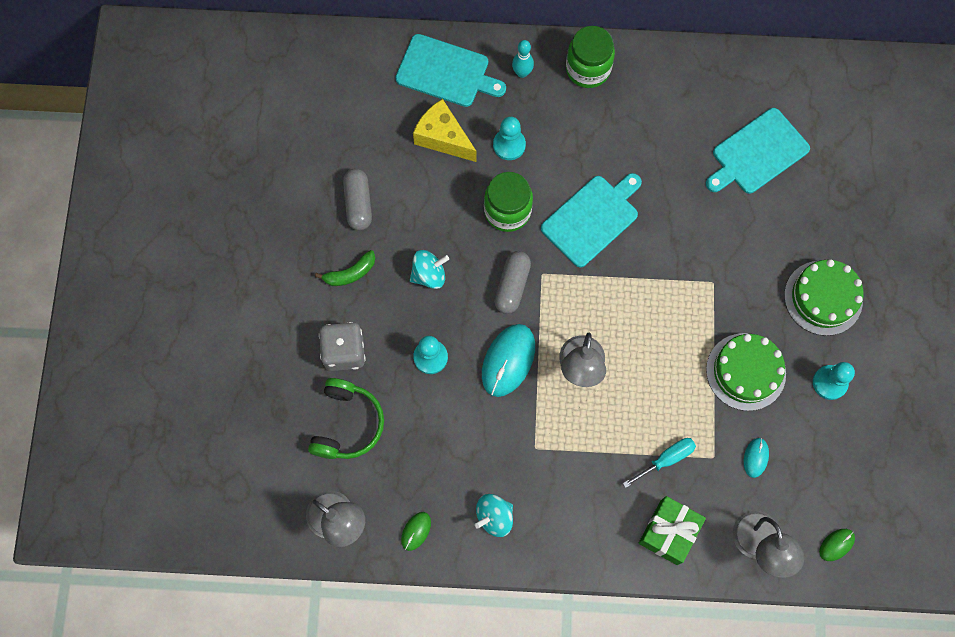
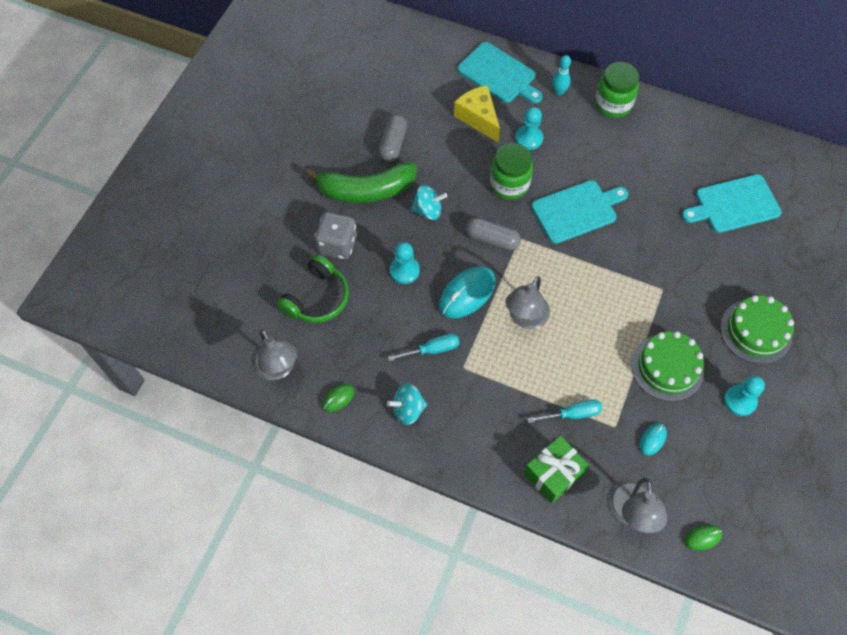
camera: 20 degrees right, 10 degrees down
(350, 273) = (366, 190): green banana -> green banana, size x2.06
(495, 439) = (432, 350): none -> turquoise screwdriver
(512, 286) = (492, 239): grey capsule -> grey capsule turned 75 degrees clockwise

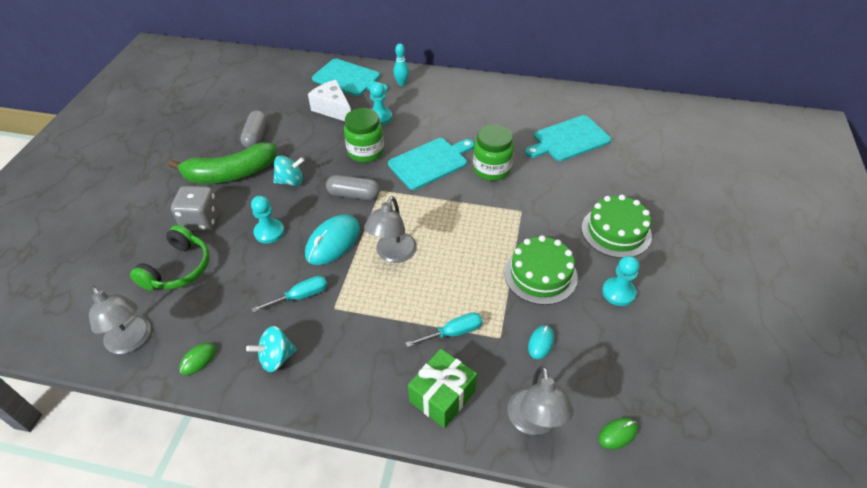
camera: 10 degrees left, 15 degrees down
(478, 118) = (333, 109): yellow cheese -> white cheese
(613, 104) = (449, 86): green jar -> green jar (492, 169)

